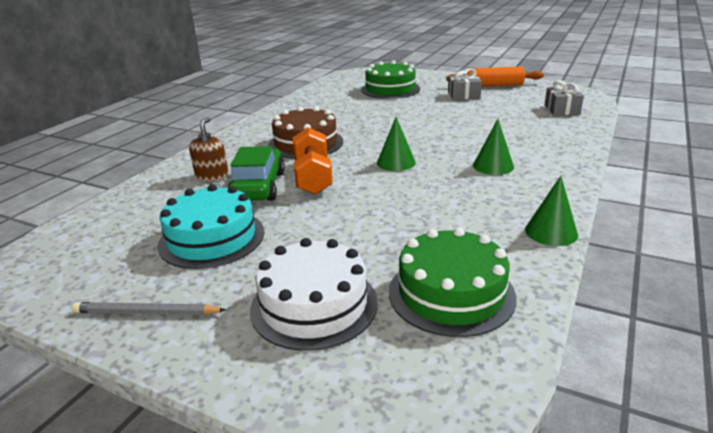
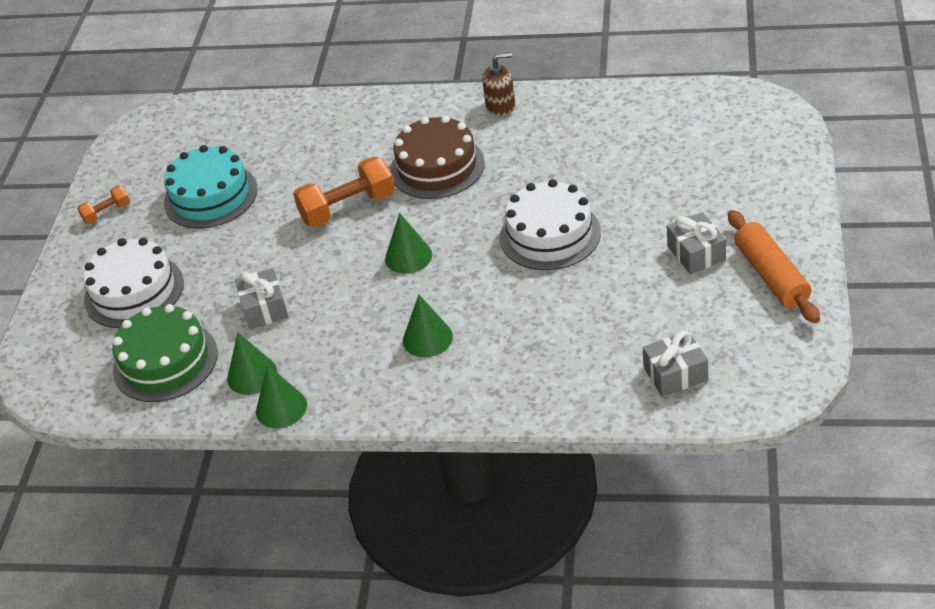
camera: 75 degrees right, 15 degrees up
(146, 313) = (107, 213): grey pencil -> orange dumbbell
(212, 176) = (327, 138): brown soap dispenser -> brown soap dispenser (500, 106)
(258, 186) = (314, 179): green car -> none
(390, 89) = (687, 168): green cake -> none
(409, 226) = (264, 308): none -> grey gift
(414, 122) = (550, 234): none -> white cake
(499, 242) = (252, 375): none -> green cone

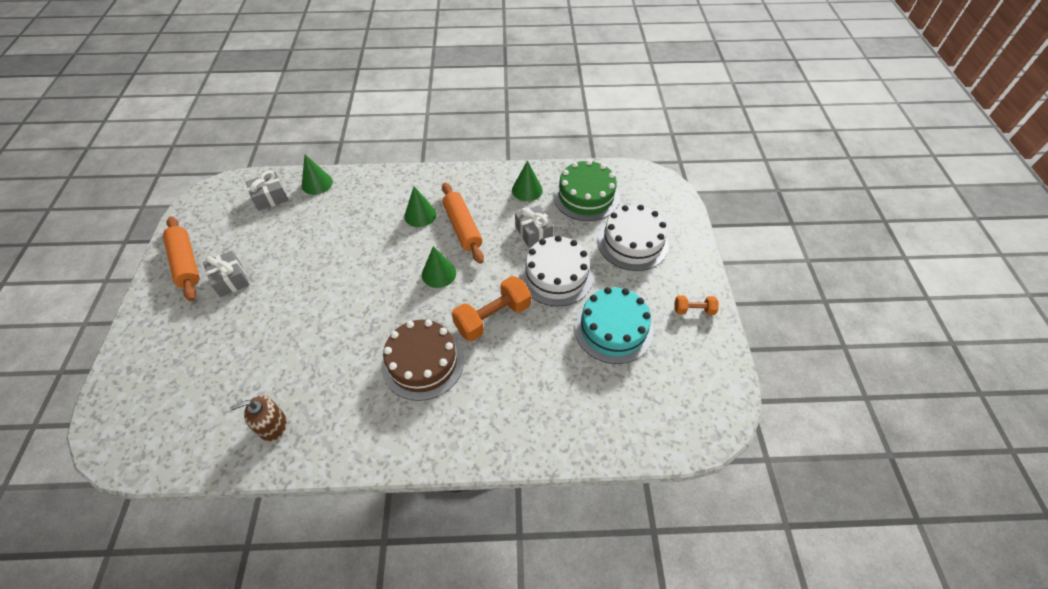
camera: 165 degrees right, 10 degrees up
(107, 213) = (693, 310): orange dumbbell -> orange dumbbell turned 45 degrees clockwise
(281, 408) = (503, 172): green cone -> green cone (317, 183)
(365, 317) = (462, 227): none -> orange rolling pin
(500, 106) = (364, 443): brown soap dispenser -> brown soap dispenser (272, 425)
(550, 234) = (333, 294): white cake -> white cake (556, 275)

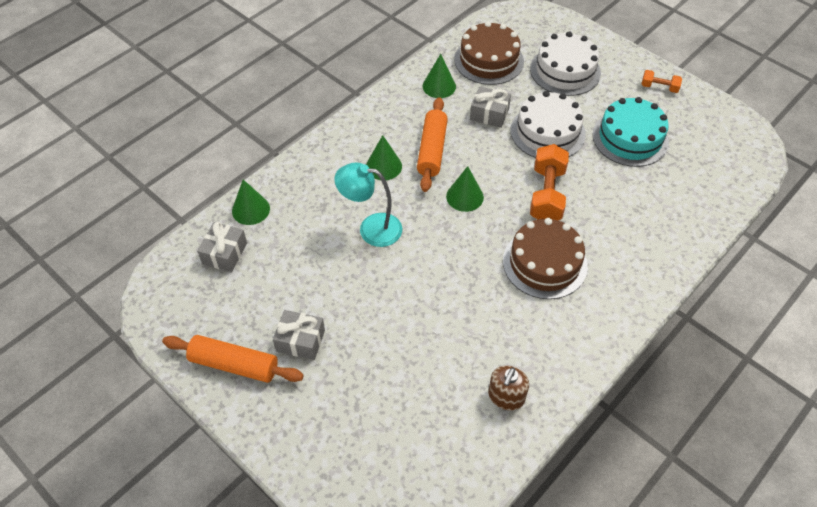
camera: 45 degrees left, 0 degrees up
(358, 247) = (371, 228): none -> turquoise lamp
(462, 227) = (432, 150): orange rolling pin -> orange rolling pin turned 75 degrees clockwise
(586, 196) = (489, 60): green cake -> brown cake
(693, 310) = (659, 87): orange dumbbell -> orange dumbbell turned 60 degrees clockwise

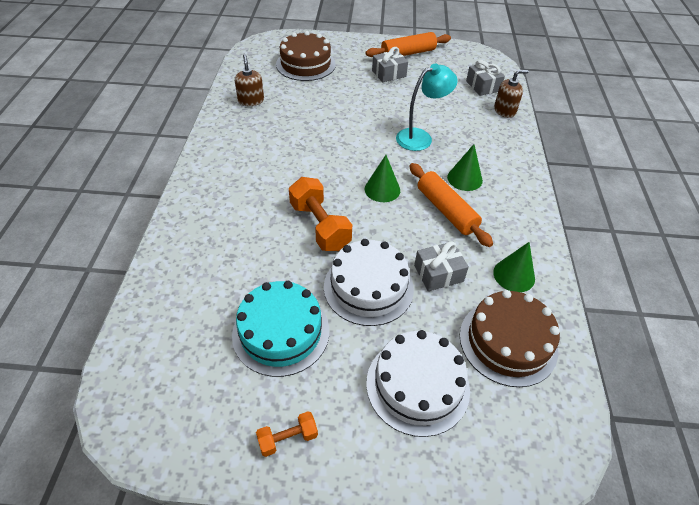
camera: 140 degrees right, 5 degrees down
(251, 209) = (504, 111): green cone -> brown soap dispenser
(544, 263) = (281, 175): brown cake -> brown cake (305, 64)

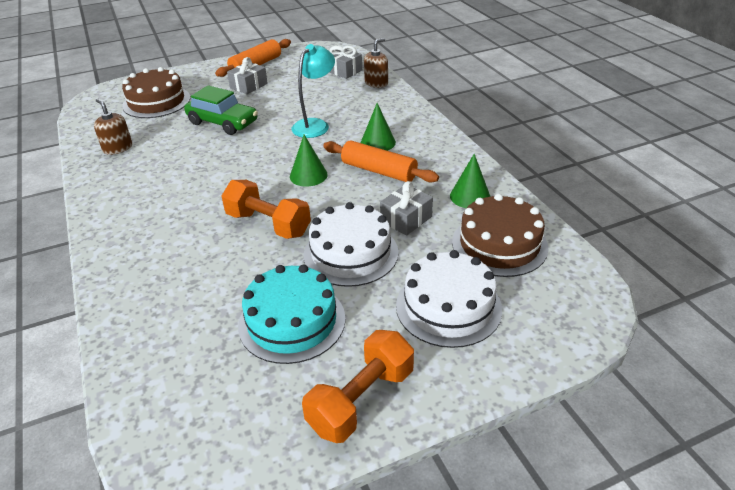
camera: 25 degrees left, 10 degrees down
(288, 438) = (361, 400): orange dumbbell -> orange dumbbell, size x1.90
(345, 105) = (223, 123): none -> green car

